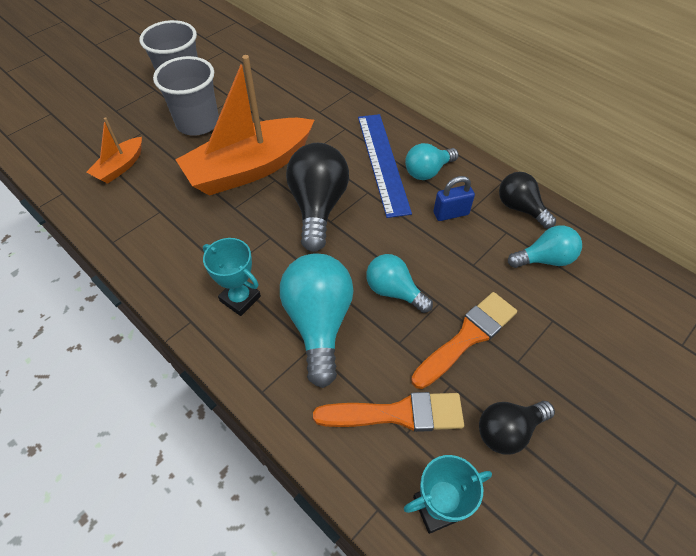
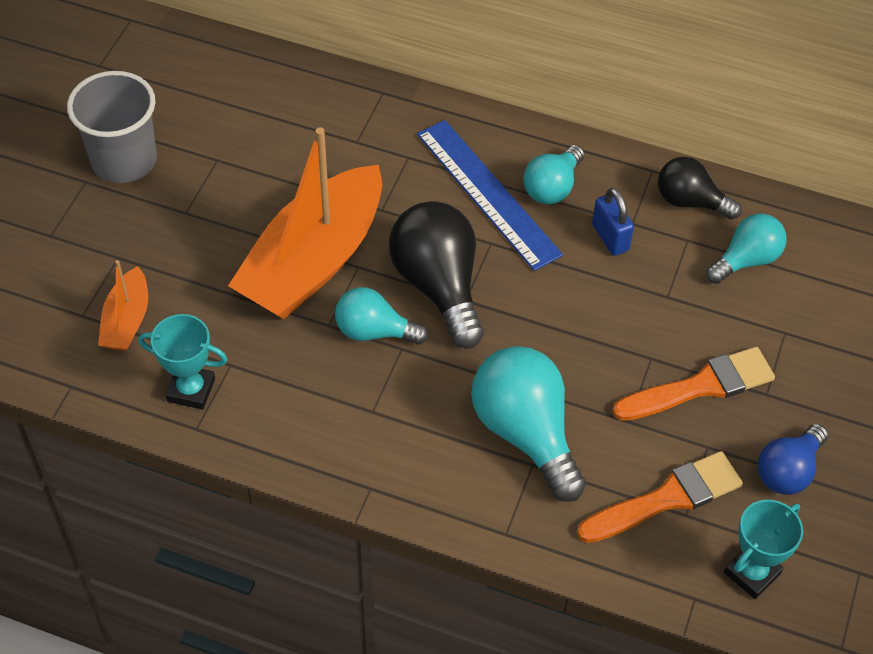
camera: 25 degrees left, 0 degrees up
(198, 123) = (192, 216): grey cup -> none
(240, 299) = (414, 439): turquoise trophy -> turquoise trophy (191, 390)
(394, 291) = (592, 362): turquoise light bulb -> turquoise light bulb (374, 331)
(451, 213) = (610, 237): blue padlock -> blue padlock turned 75 degrees counterclockwise
(467, 337) = (701, 386): orange brush -> orange brush turned 45 degrees clockwise
(508, 431) = (788, 471): black light bulb -> blue light bulb

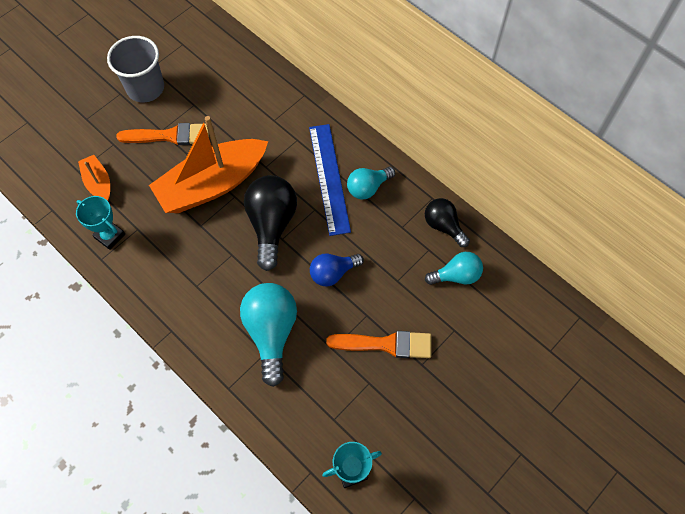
camera: 25 degrees right, 10 degrees up
(127, 321) = (98, 183): orange boat -> orange boat turned 120 degrees clockwise
(374, 331) = (222, 239): turquoise light bulb -> none
(610, 237) = (384, 231): blue padlock -> none
(667, 498) = (328, 405): orange brush -> orange brush (170, 136)
(788, 471) = (407, 417): blue light bulb -> blue light bulb (333, 273)

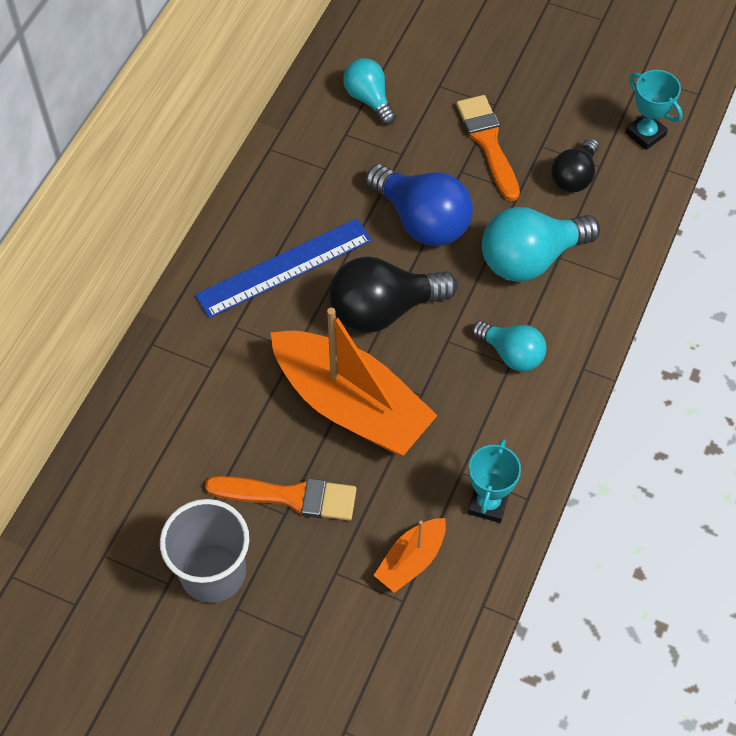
camera: 110 degrees left, 5 degrees down
(170, 136) = (290, 496): orange brush -> orange brush turned 120 degrees clockwise
(333, 273) = (422, 221): blue light bulb -> blue light bulb, size x1.65
(368, 188) = (282, 220): turquoise light bulb -> turquoise light bulb (511, 354)
(443, 226) = (306, 127): black light bulb -> black light bulb (574, 176)

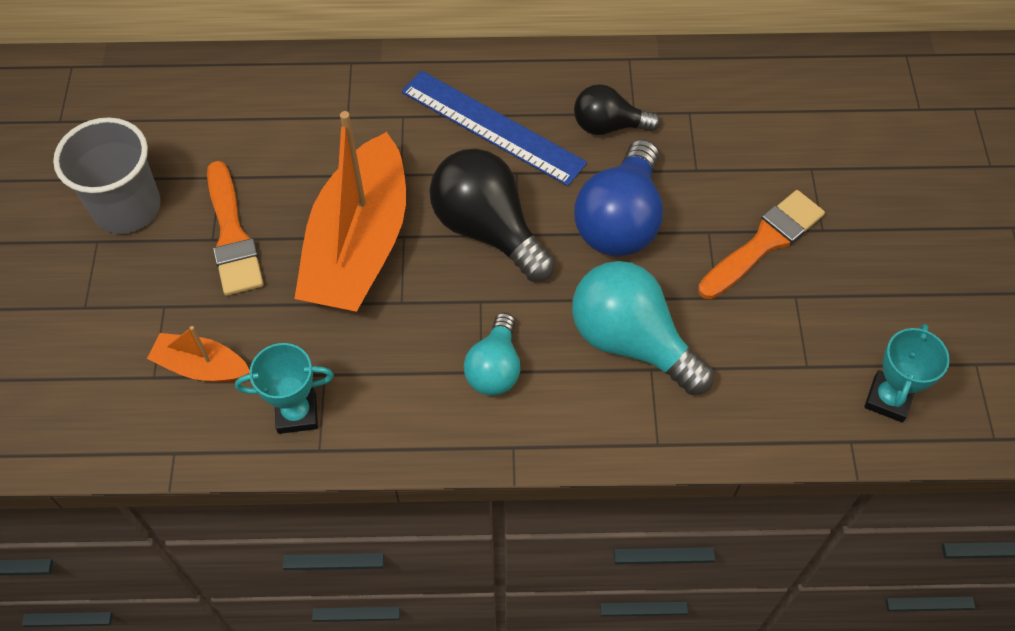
camera: 65 degrees right, 0 degrees up
(369, 99) = (748, 114): turquoise light bulb -> none
(574, 176) = (774, 344): black light bulb -> black light bulb (608, 126)

